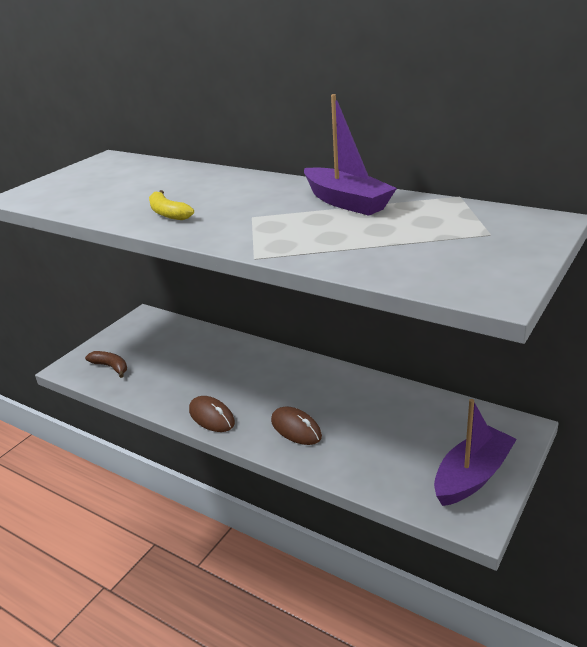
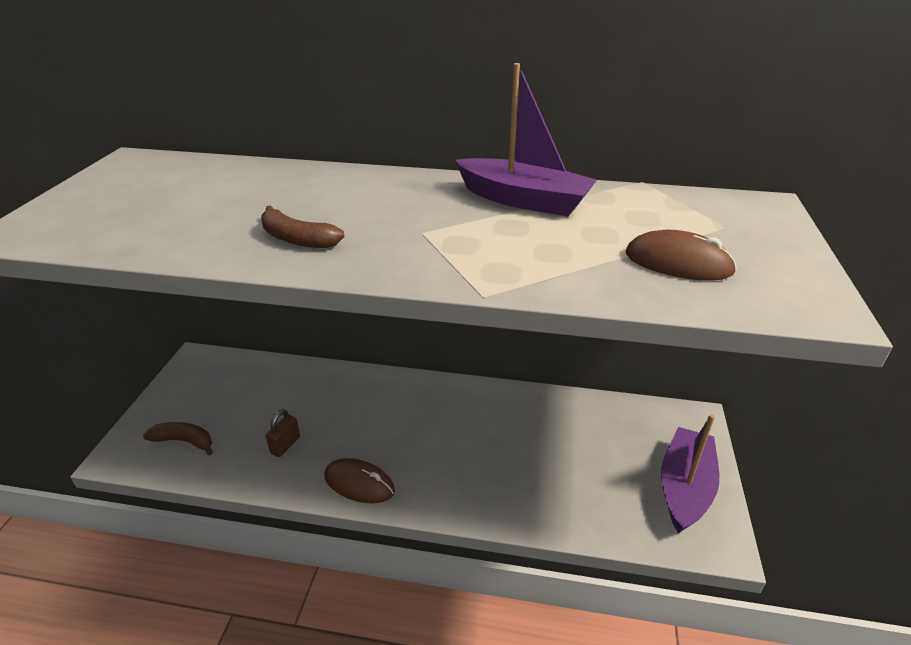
camera: 25 degrees left, 5 degrees up
(168, 213) = (297, 239): yellow banana -> brown banana
(174, 382) = (285, 445): none -> brown padlock
(296, 428) = (470, 475): brown mouse -> brown mouse (678, 263)

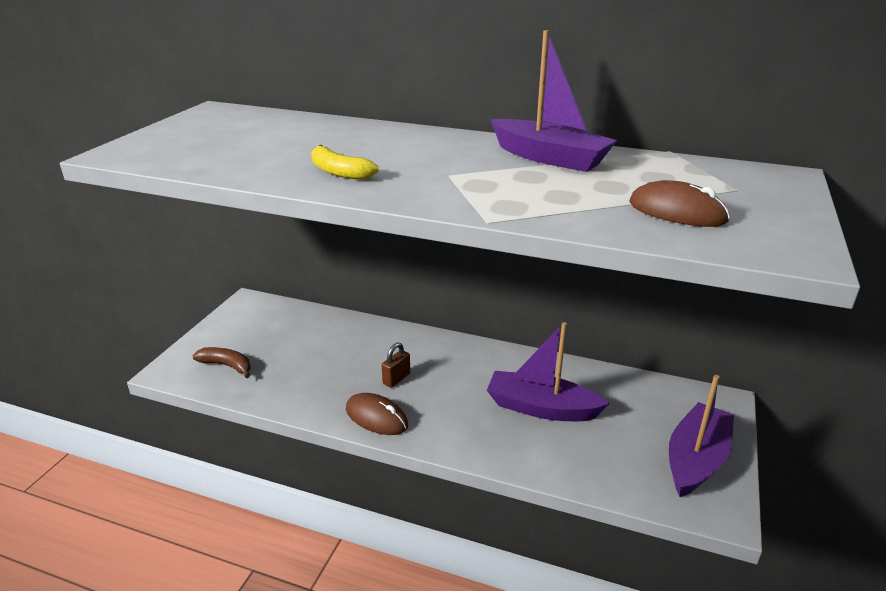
camera: 10 degrees right, 5 degrees down
(285, 445) = (315, 379): brown padlock -> brown padlock (396, 379)
(297, 239) = (339, 172): brown banana -> yellow banana
(526, 449) = (541, 408): none -> purple boat

